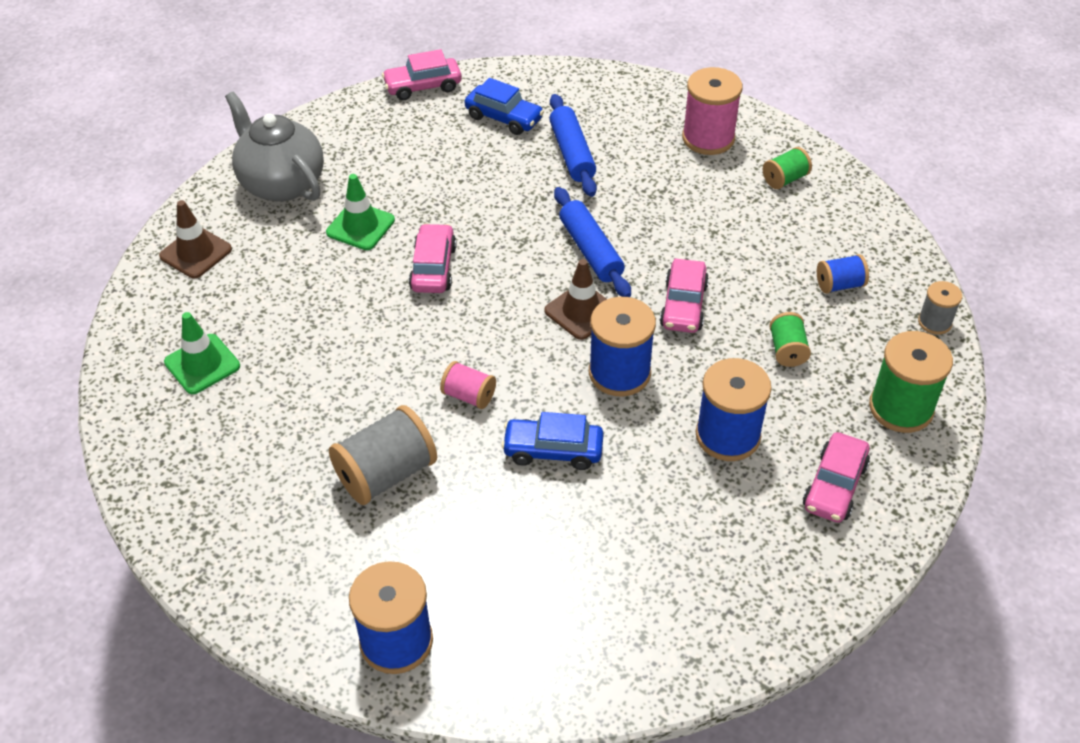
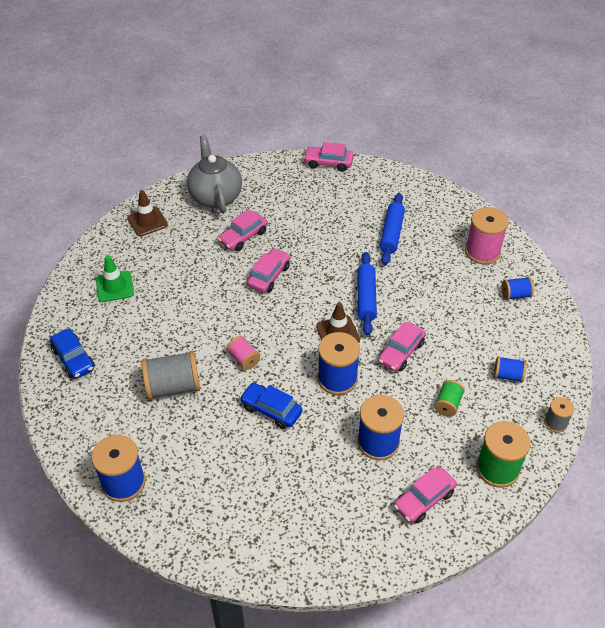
camera: 25 degrees right, 0 degrees up
(360, 226) = (243, 237): green traffic cone -> pink car
(504, 118) = (364, 198): blue car -> blue car (73, 359)
(785, 179) = (515, 295): green spool -> blue spool

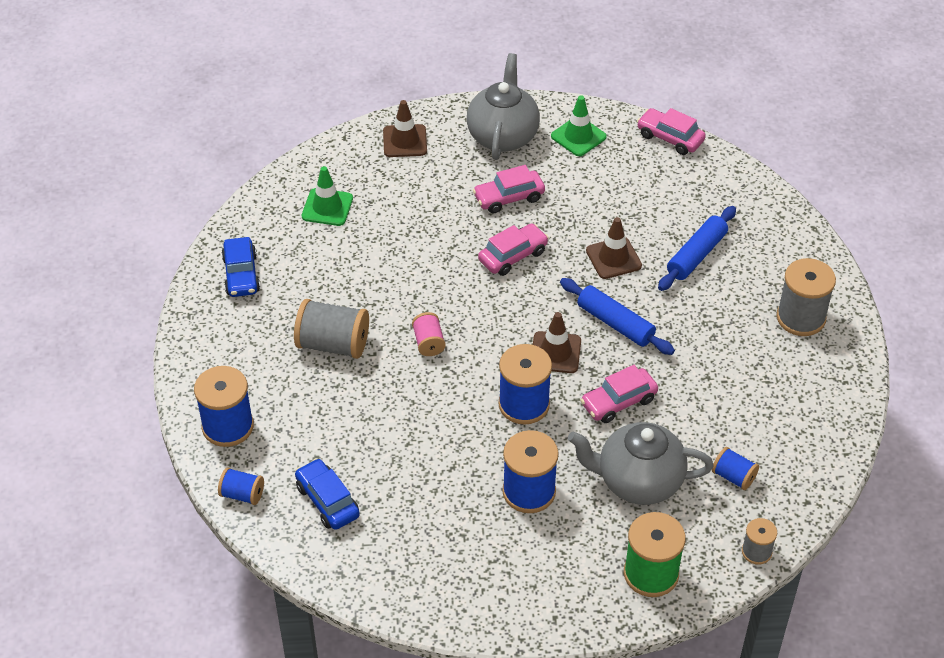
camera: 25 degrees right, 0 degrees up
(267, 181) = (578, 136): none -> green traffic cone
(271, 410) = (428, 410): blue car -> blue car (327, 501)
(338, 254) = (613, 258): none -> brown traffic cone
(366, 298) = (615, 323): blue rolling pin -> blue rolling pin turned 75 degrees counterclockwise
(424, 500) = (543, 572): pink car -> none
(448, 404) = (638, 481): green spool -> grey teapot
(482, 252) = (801, 318): pink spool -> grey spool
(515, 295) = (808, 386): blue spool -> blue spool (242, 494)

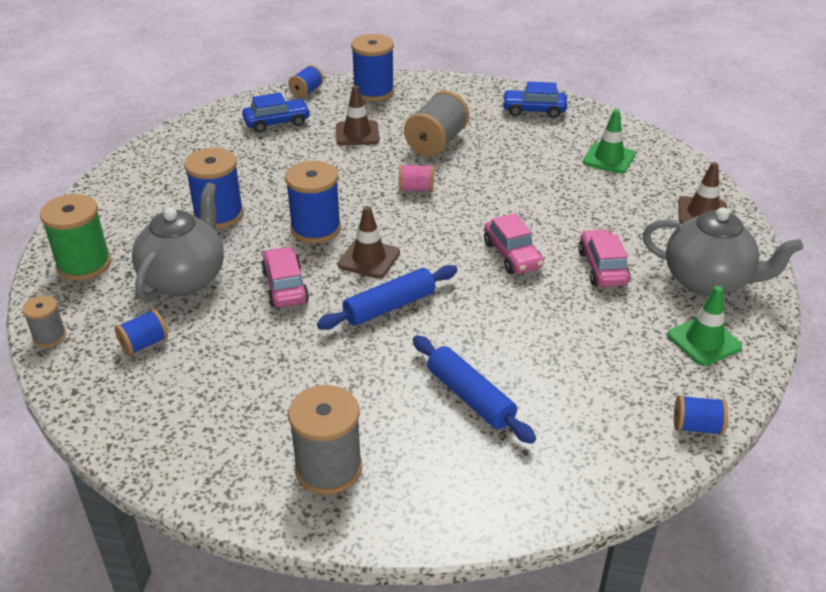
camera: 105 degrees right, 10 degrees down
(613, 258) = (487, 326): brown traffic cone -> brown traffic cone (357, 134)
(670, 138) = (697, 427): pink car -> blue spool

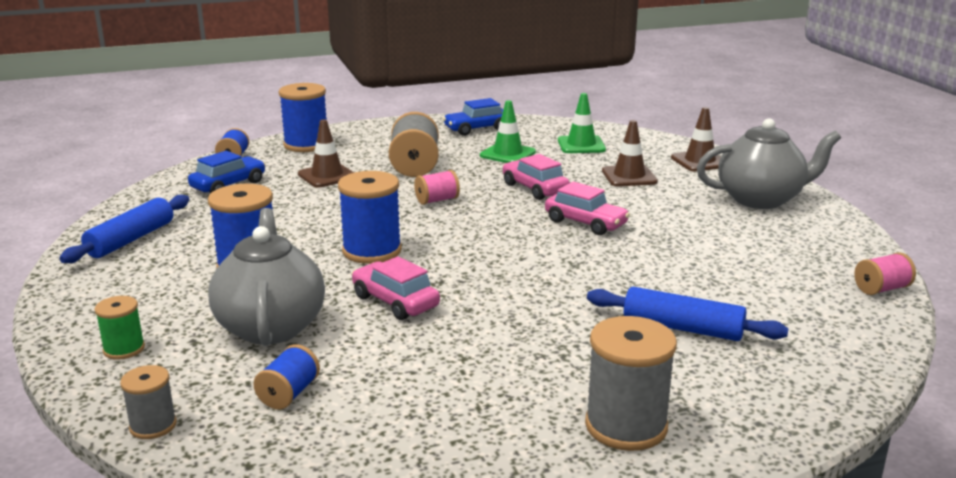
camera: 30 degrees left, 15 degrees down
(84, 264) = (124, 349): green spool -> green spool, size x0.55
(369, 259) = (456, 259): brown traffic cone -> brown traffic cone (629, 176)
(389, 307) = (522, 287): blue rolling pin -> blue rolling pin (131, 239)
(602, 268) = (670, 212): pink car -> pink car (534, 189)
(697, 427) = (881, 289): blue spool -> pink spool
(704, 341) = (810, 235): green traffic cone -> green traffic cone (507, 154)

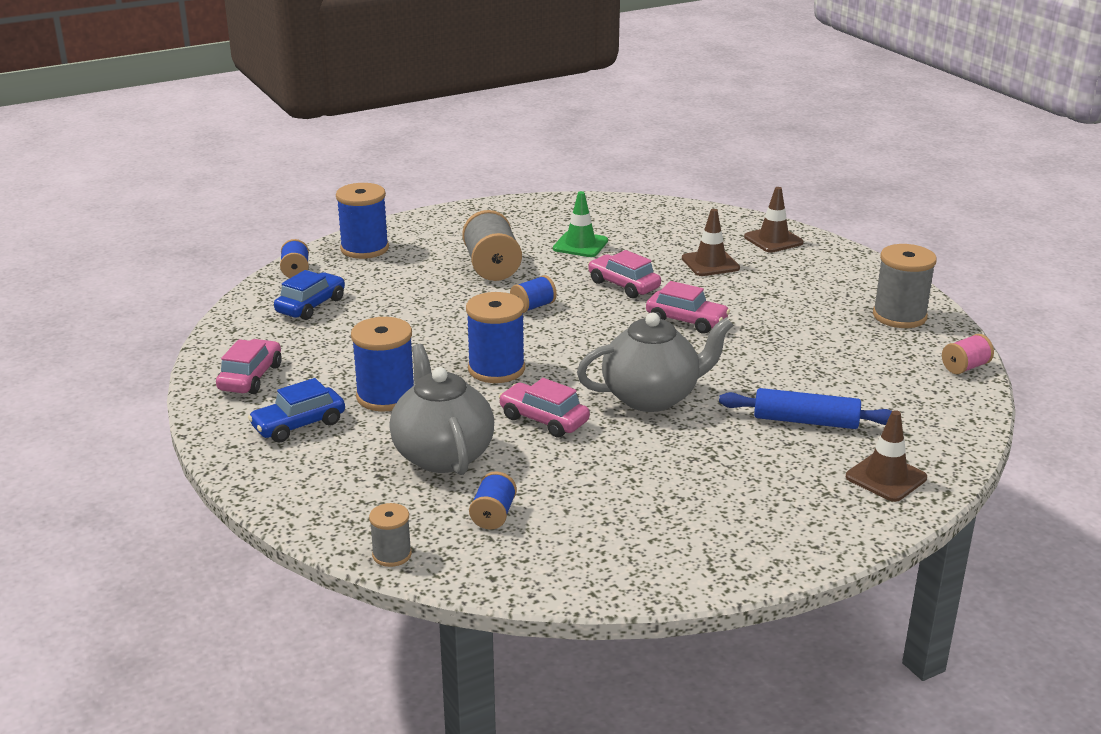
camera: 10 degrees left, 5 degrees up
(124, 349) = (320, 490): green spool -> none
(131, 239) = (250, 377): blue rolling pin -> pink car
(327, 176) = (407, 286): brown traffic cone -> brown traffic cone (886, 477)
(437, 200) = (533, 307): pink spool -> blue spool
(476, 129) = (535, 215): blue car -> blue car (299, 425)
(581, 145) = (650, 228): green traffic cone -> none
(626, 426) = (784, 512): grey spool -> grey spool (899, 316)
(761, 199) = (842, 280): grey teapot -> grey teapot (652, 397)

